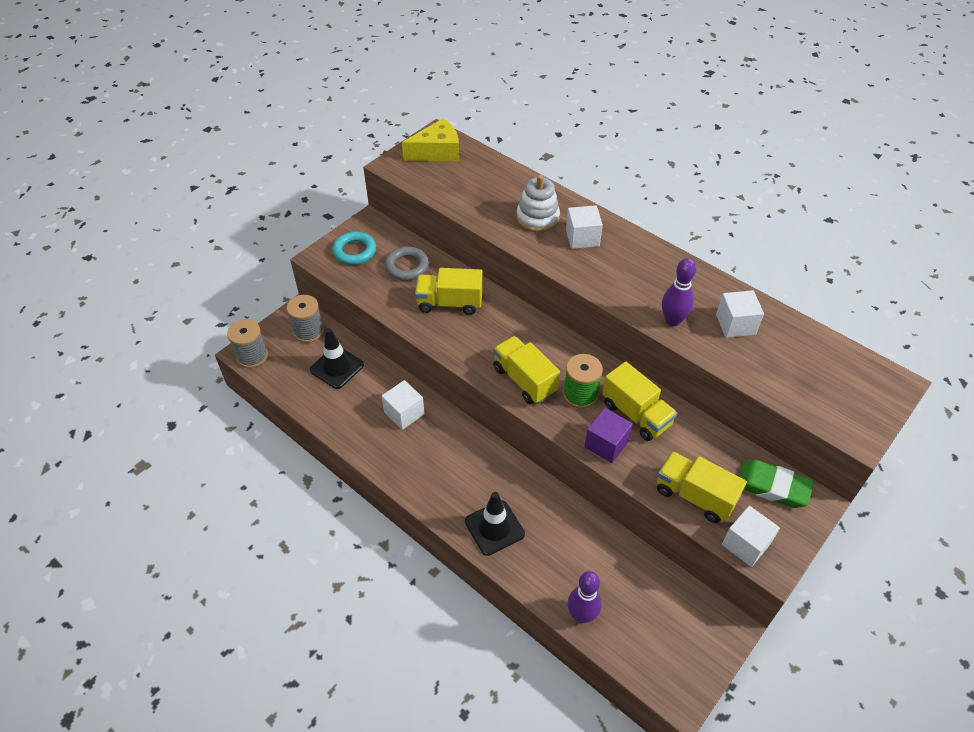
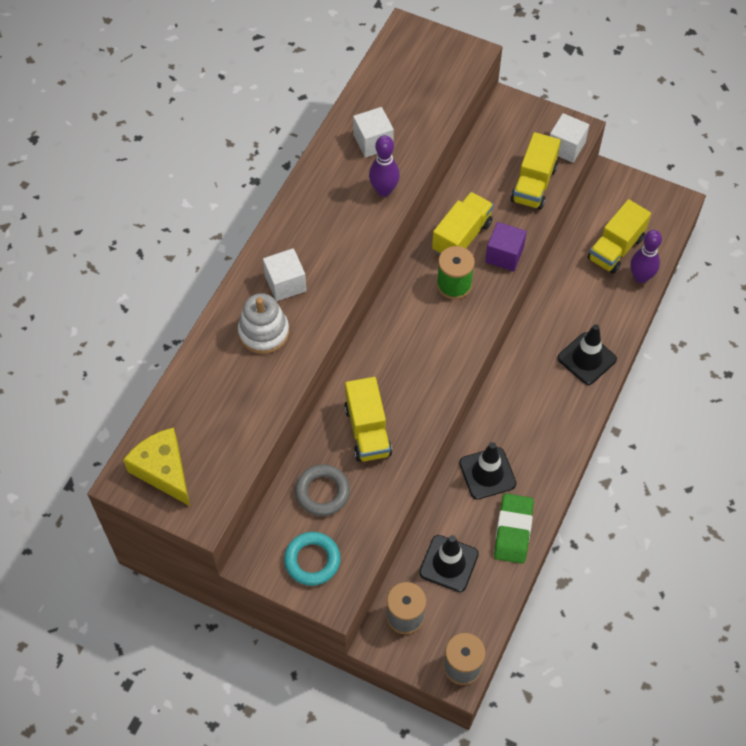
camera: 105 degrees left, 10 degrees up
(404, 413) = (487, 473): white cube -> black traffic cone
(524, 380) = (452, 335): yellow truck -> yellow truck (615, 248)
(772, 487) = (503, 132): green eraser -> green eraser (513, 530)

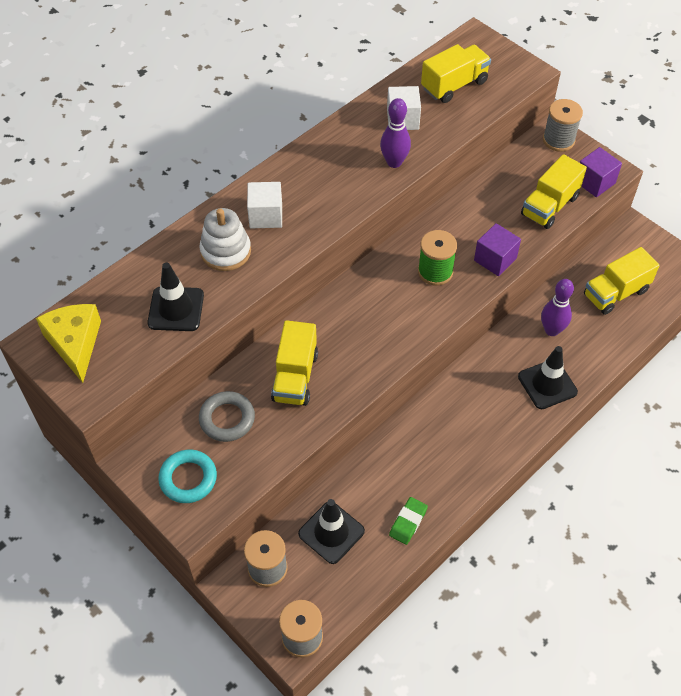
camera: 20 degrees right, 5 degrees down
(461, 236) = (460, 232): yellow truck -> yellow truck (454, 85)
(487, 473) = (405, 460): black traffic cone -> black traffic cone (176, 309)
(513, 530) = (408, 522): green eraser -> green eraser, size x0.64
(516, 112) = (558, 140): none -> grey spool
(566, 147) = (594, 182): white cube -> purple cube
(640, 277) = (631, 326): purple bowling pin -> purple bowling pin (551, 330)

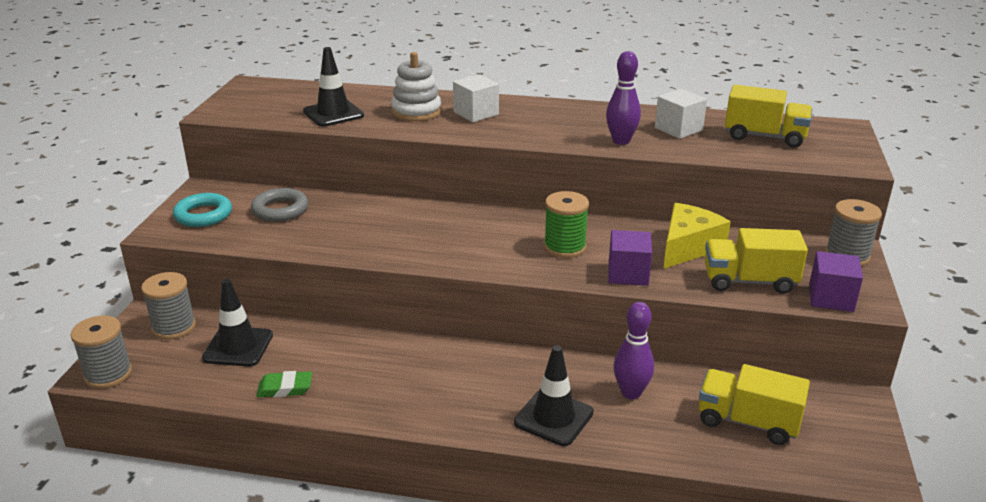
camera: 55 degrees right, 25 degrees down
(75, 343) = (260, 94): yellow cheese -> yellow cheese (688, 247)
(295, 377) = (356, 223): yellow truck -> none

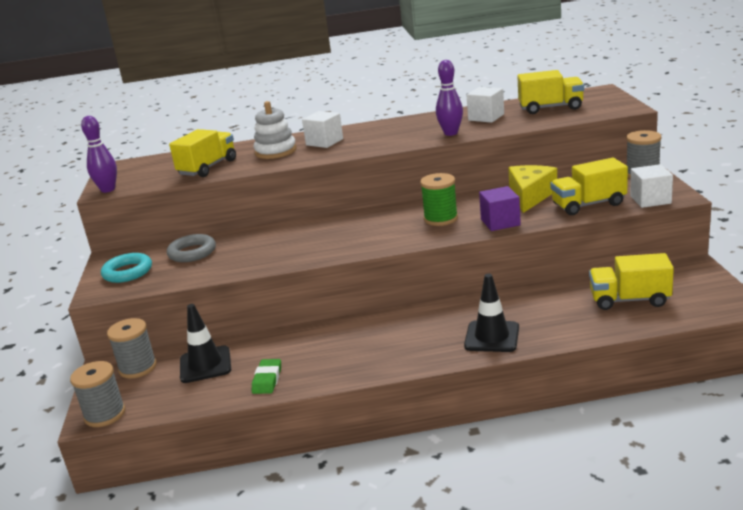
camera: 15 degrees left, 5 degrees down
(285, 388) = (267, 379): green eraser -> green eraser turned 60 degrees counterclockwise
(333, 113) = (208, 168): black traffic cone -> yellow truck
(631, 393) = (536, 306): purple bowling pin -> purple bowling pin (108, 190)
(831, 298) = (650, 200): purple cube -> white cube

